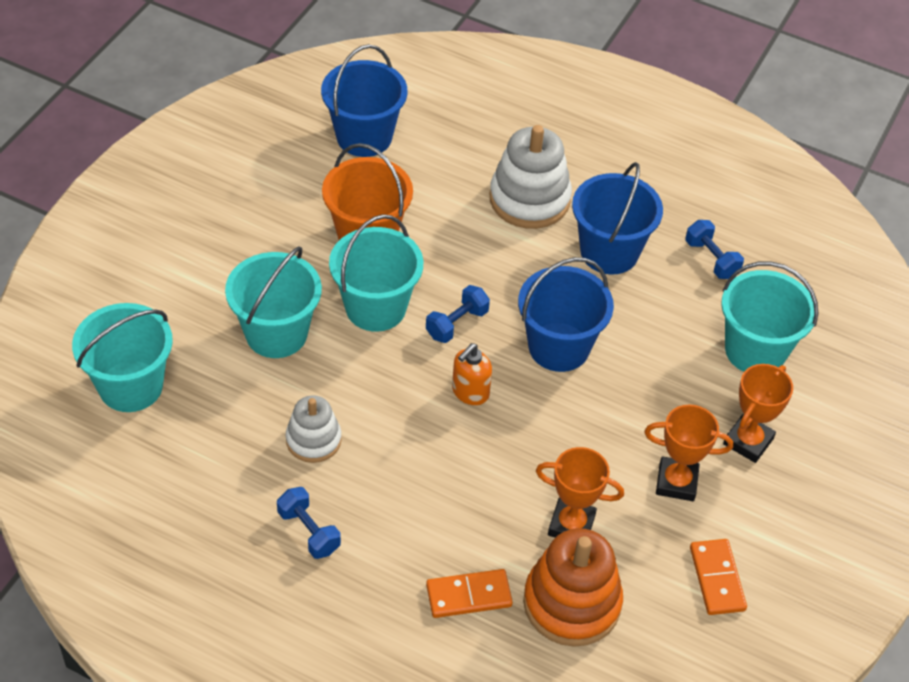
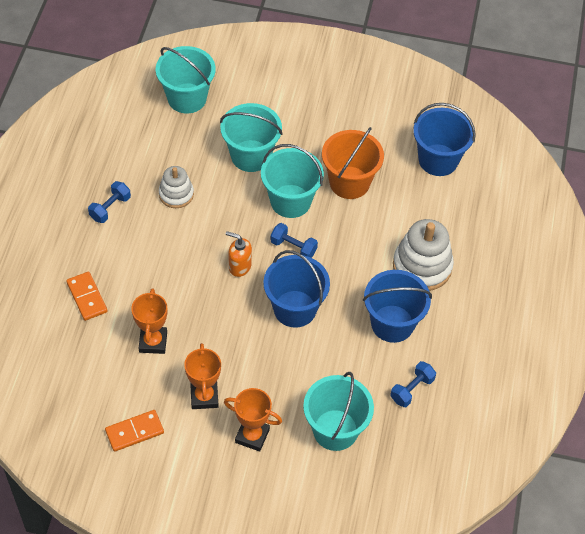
camera: 75 degrees right, 5 degrees up
(571, 603) = (95, 352): orange stacking toy -> none

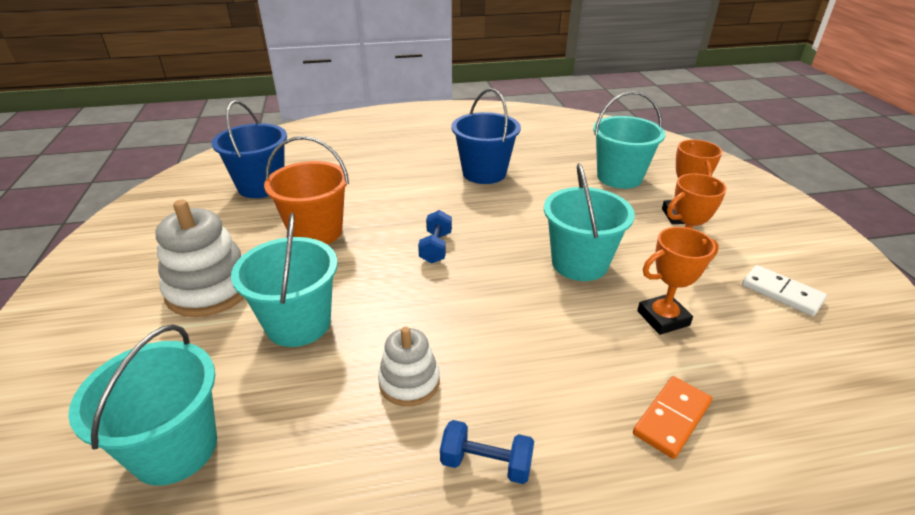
camera: 110 degrees left, 20 degrees down
(134, 431) = (781, 293): orange domino -> white domino
(239, 266) = (493, 280): orange soap dispenser -> none
(290, 201) = (366, 267): turquoise bucket -> turquoise bucket (579, 263)
(295, 309) = (516, 227): blue bucket -> none
(412, 389) = (541, 153): blue dumbbell -> none
(422, 266) = (407, 171): white stacking toy -> white stacking toy (210, 289)

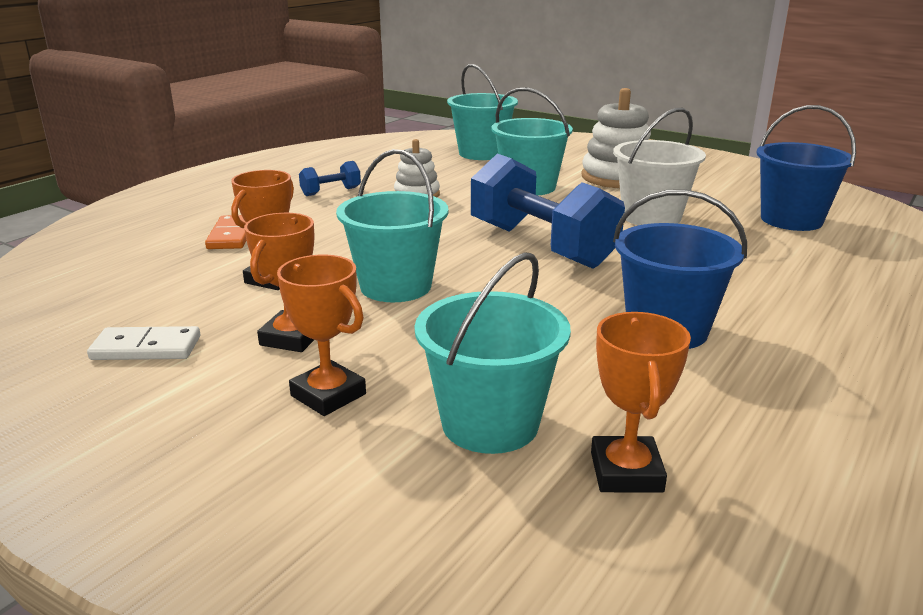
camera: 135 degrees right, 10 degrees down
(316, 232) = (651, 217): orange bucket -> white bucket
(436, 247) = (541, 245): blue dumbbell -> blue dumbbell, size x2.31
(592, 149) = (626, 472): none -> orange trophy

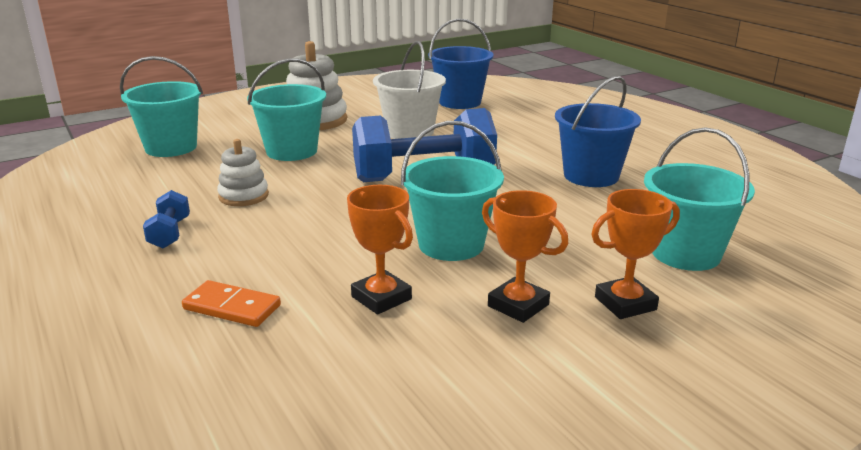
camera: 65 degrees left, 0 degrees up
(146, 348) = (490, 386): white domino -> none
(626, 472) = (748, 229): orange trophy -> none

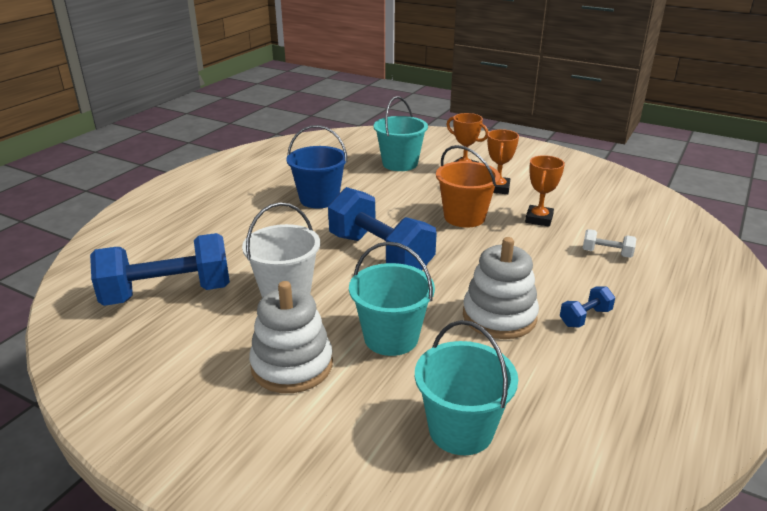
camera: 120 degrees left, 5 degrees up
(232, 307) = (606, 253): orange domino -> white dumbbell
(243, 196) = (499, 316): white stacking toy -> white stacking toy, size x1.66
(451, 244) = (464, 217): turquoise bucket -> orange bucket
(459, 102) = (168, 293): blue bucket -> blue dumbbell

